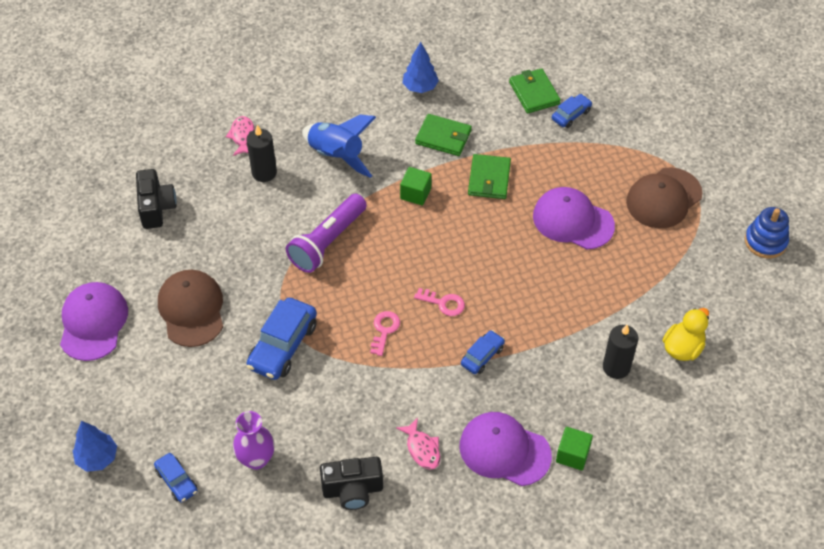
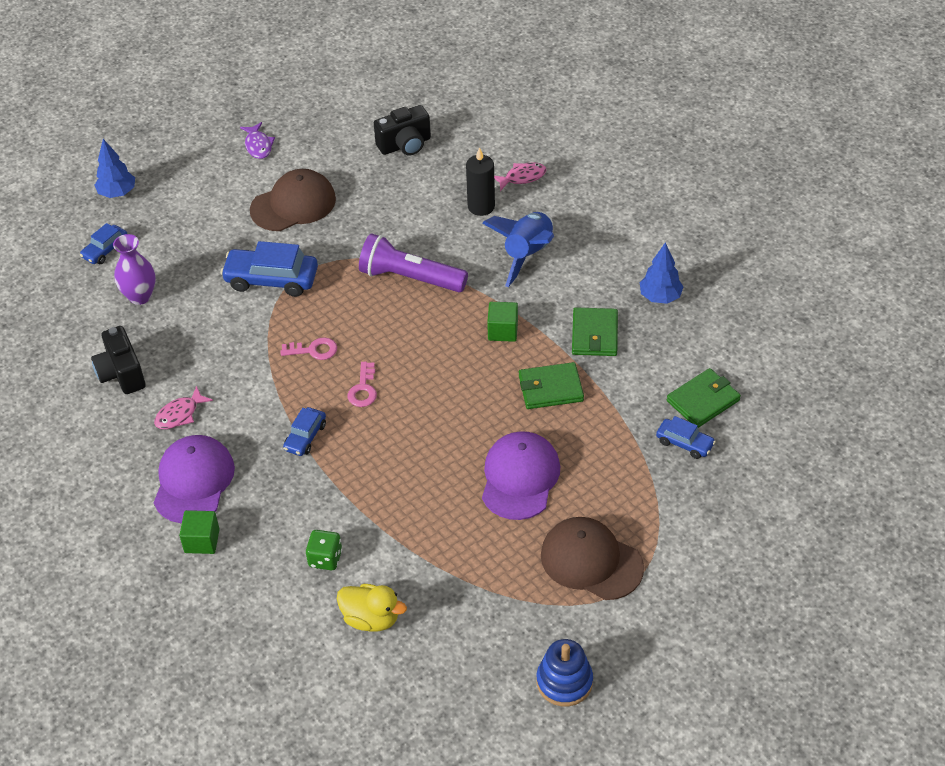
camera: 75 degrees right, 5 degrees down
(93, 322) = (258, 145): purple cap -> purple fish
(482, 356) = (305, 437): blue car -> blue car turned 90 degrees clockwise
(616, 367) = (325, 558): black candle -> green dice

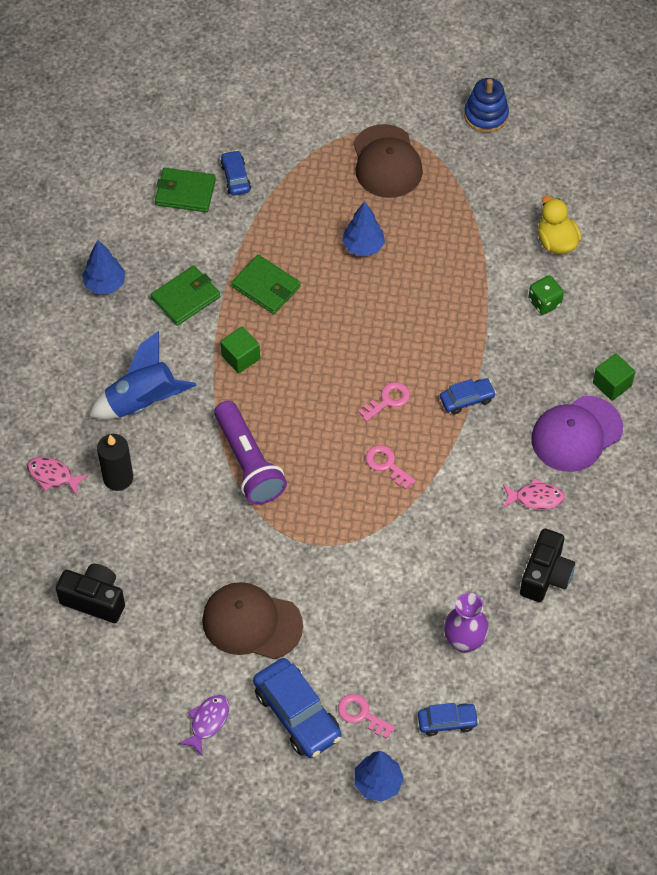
camera: 135 degrees left, 10 degrees up
(166, 214) = (361, 714): none -> pink key
(271, 279) = (349, 560): blue car -> blue car (297, 714)
(520, 477) = (363, 246): purple cap -> blue tree

